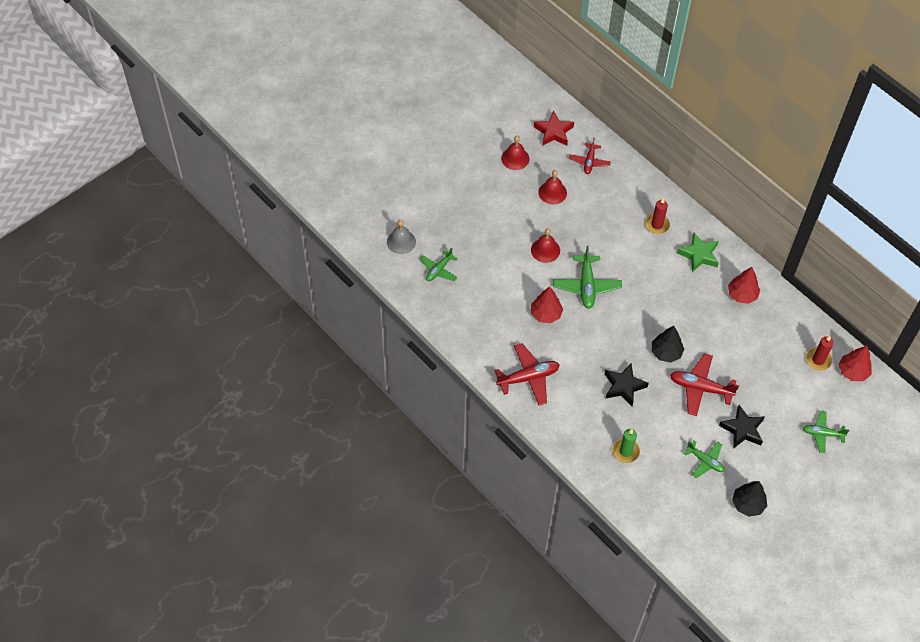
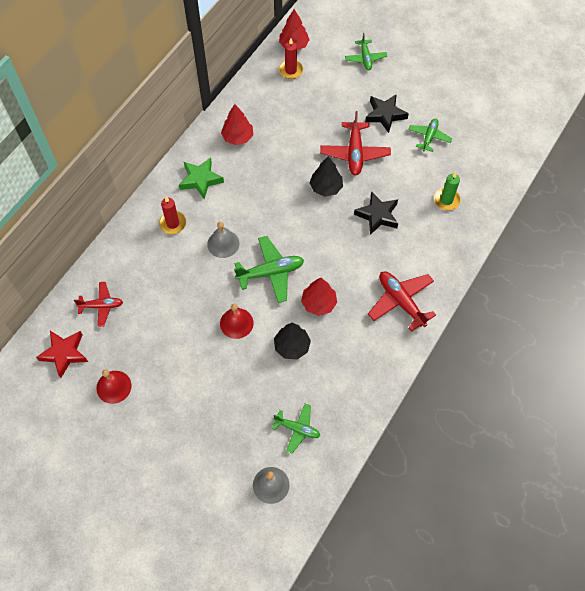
camera: 105 degrees left, 5 degrees up
(552, 192) = (155, 334): red bell -> none
(626, 257) = (223, 243): none -> grey bell
(747, 504) = (456, 100): black tree -> black tree (292, 346)

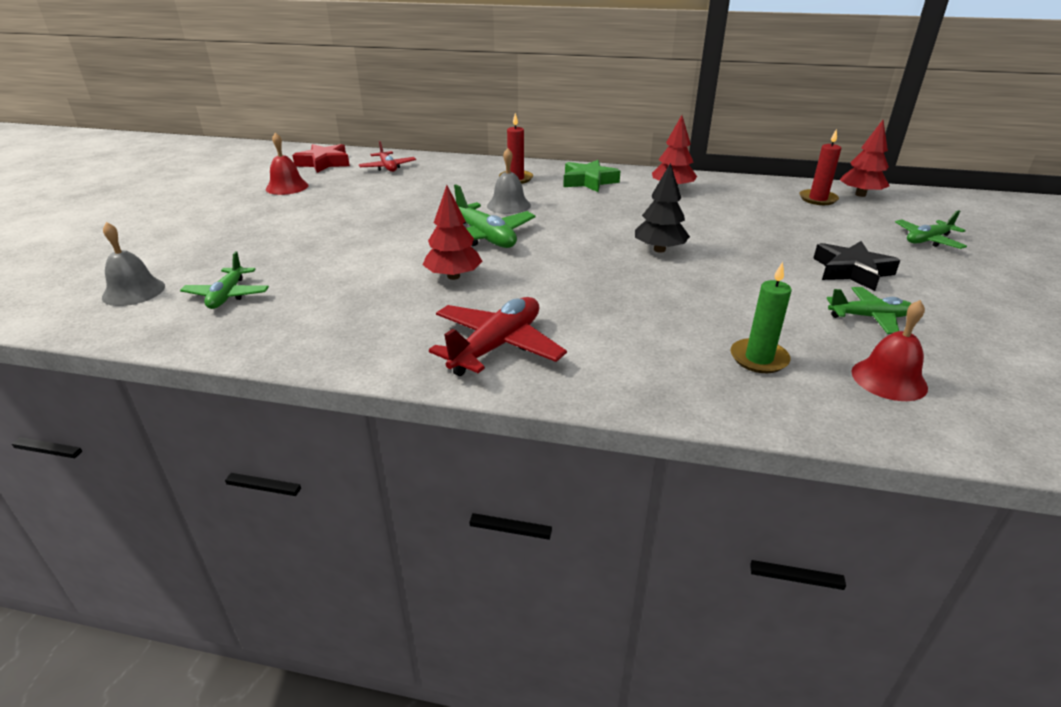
camera: 70 degrees right, 30 degrees down
(236, 323) = (394, 230): red bell -> red bell (889, 379)
(292, 346) = (370, 269): black tree -> none
(354, 153) = (745, 260): red plane -> none
(377, 215) = (652, 296): black star -> none

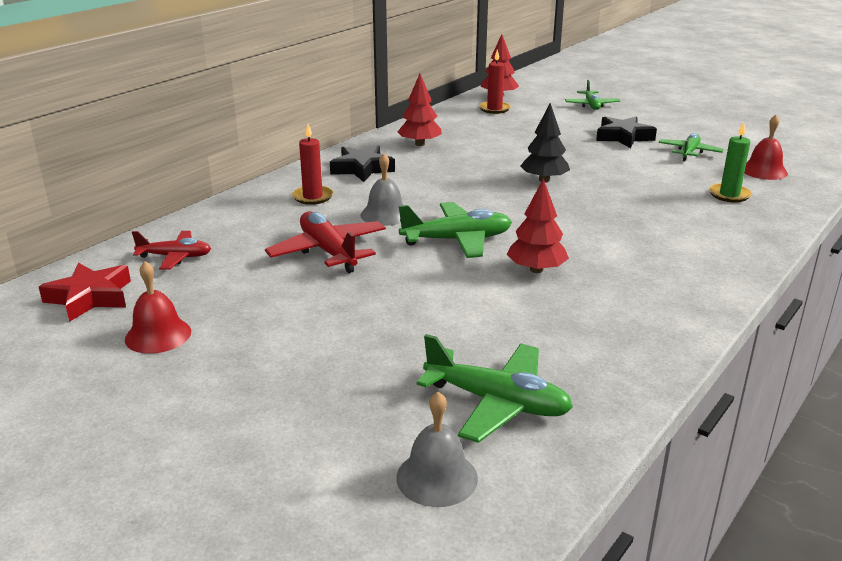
camera: 65 degrees left, 5 degrees down
(227, 295) = (497, 402): green plane -> green plane, size x1.56
(497, 346) = (678, 274): red plane -> red plane (328, 251)
(588, 181) = (362, 169): green star -> black star

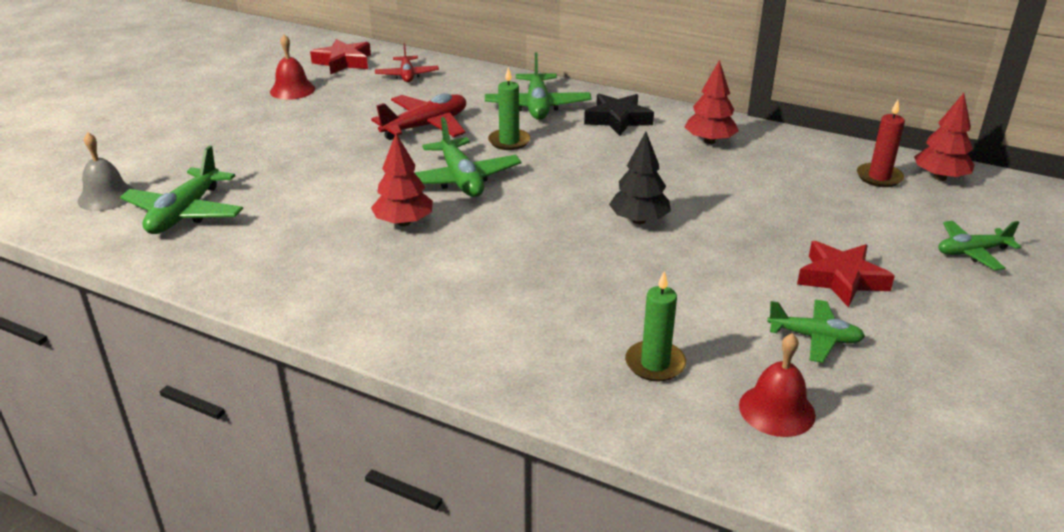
camera: 80 degrees right, 5 degrees up
(312, 197) = (537, 106): red candle -> green plane
(385, 214) = (509, 141): grey bell -> green candle
(623, 137) = (841, 279): black star -> red star

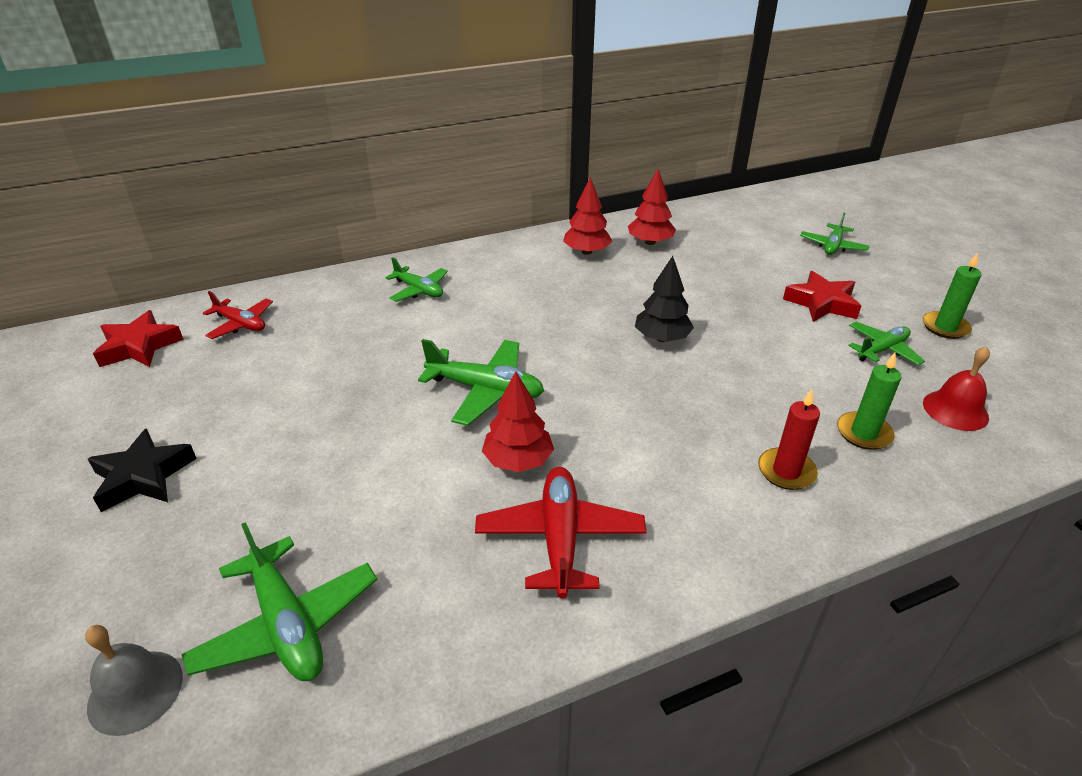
camera: 50 degrees left, 5 degrees up
(292, 90) = (136, 408): red bell -> none
(426, 126) = (359, 362): red plane -> red plane (560, 538)
(509, 141) = (456, 333): green candle -> green candle (945, 327)
(537, 106) = (419, 290): green plane -> green plane, size x0.64
(618, 119) = (498, 268): black star -> black star (143, 476)
(879, 177) = (714, 224): red candle -> red candle (786, 471)
(940, 177) = (738, 208): red tree -> red tree (650, 242)

